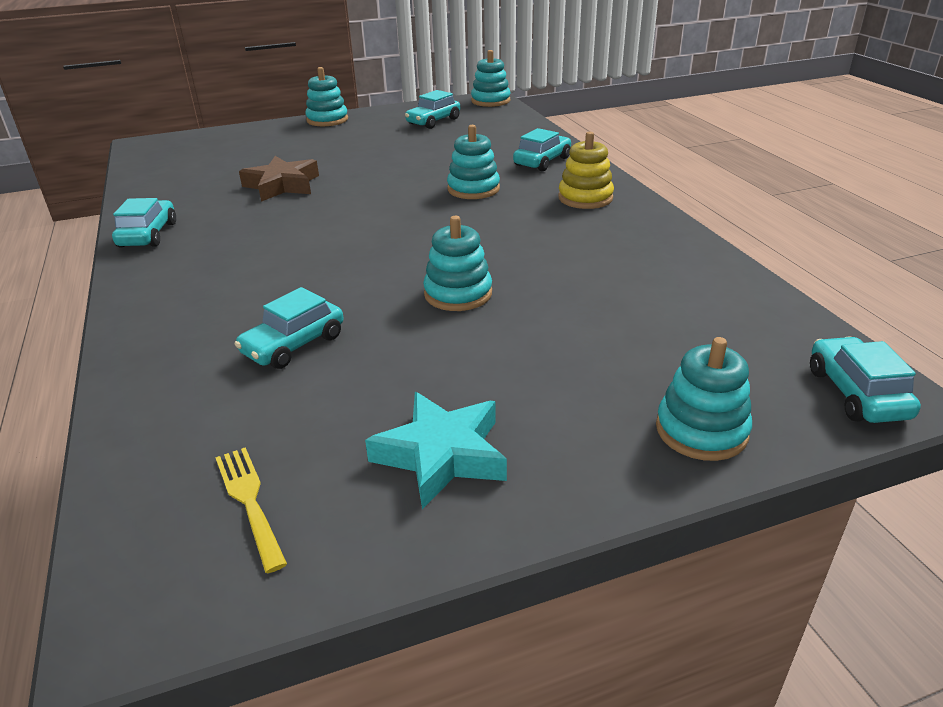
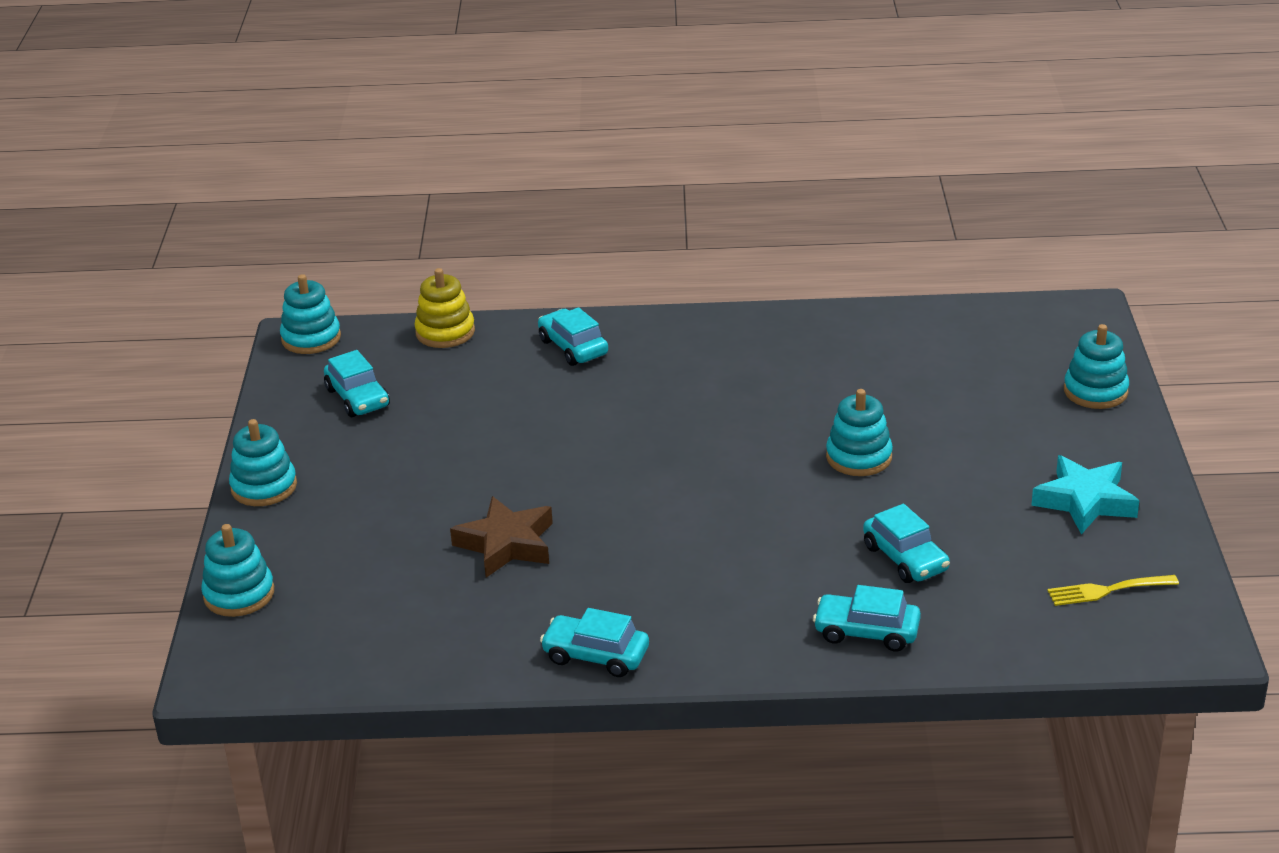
camera: 70 degrees left, 0 degrees up
(473, 189) = (621, 407): turquoise stacking toy -> turquoise stacking toy (239, 594)
(585, 198) = (695, 344): yellow stacking toy -> yellow stacking toy (445, 332)
(856, 393) = (1078, 321): turquoise car -> turquoise car (866, 632)

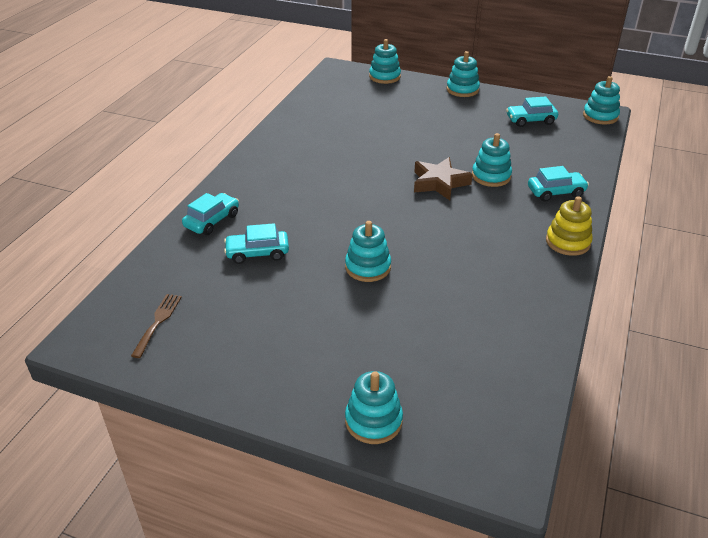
camera: 110 degrees right, 5 degrees up
(445, 332) = (592, 154): yellow stacking toy -> yellow stacking toy (568, 242)
(506, 544) = (372, 138): brown star -> brown star (439, 183)
(562, 405) = (491, 176): none -> turquoise stacking toy
(596, 655) = (270, 144): turquoise car -> none
(1085, 501) = (247, 351): turquoise star -> none
(1107, 590) = (158, 322): yellow fork -> brown fork

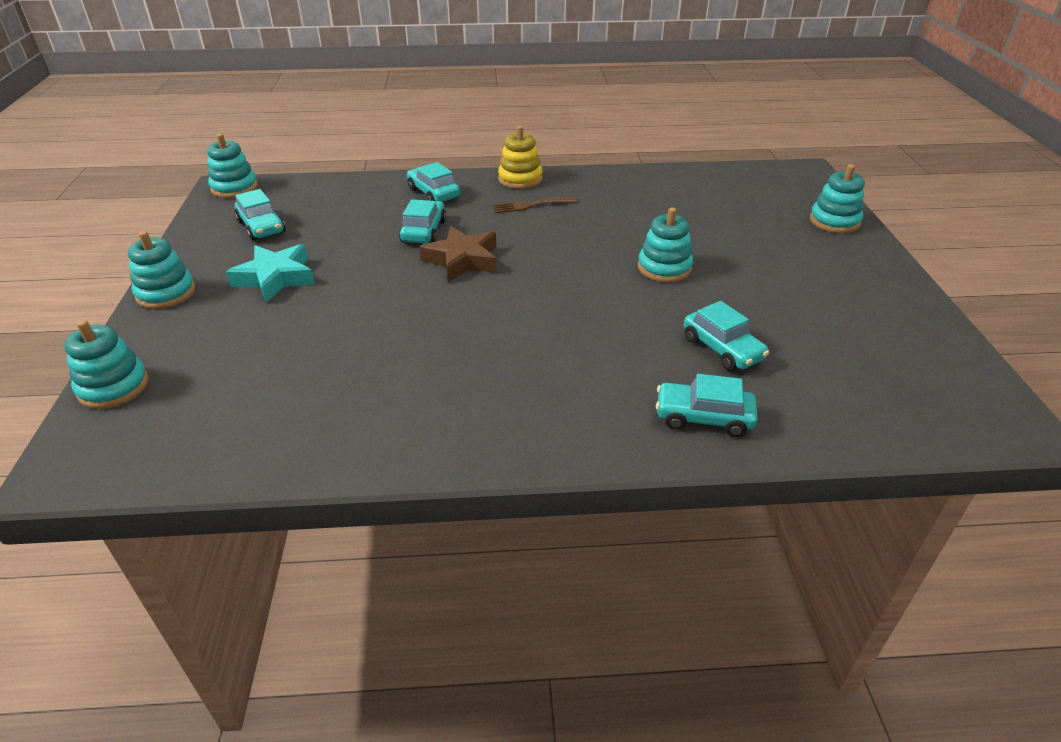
camera: 115 degrees left, 0 degrees up
(158, 322) = (908, 376): brown fork -> brown fork (530, 205)
(459, 119) = (275, 278): none -> turquoise star
(491, 176) = (424, 231): turquoise stacking toy -> turquoise car

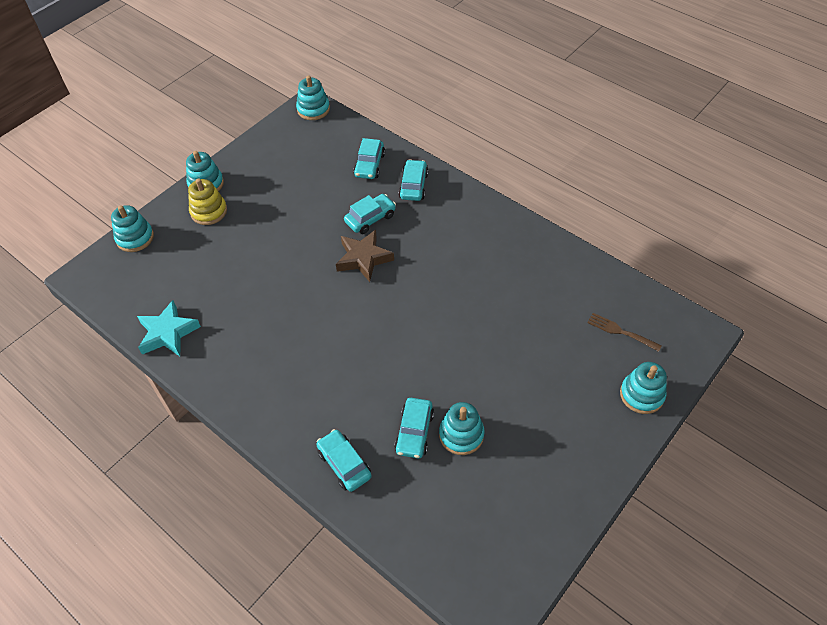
camera: 45 degrees right, 15 degrees up
(261, 227) = (294, 157): turquoise car -> turquoise car (369, 165)
(275, 278) = (261, 207): turquoise star -> turquoise star (168, 333)
(520, 179) = (481, 206): yellow stacking toy -> yellow stacking toy (209, 211)
(530, 205) = (457, 236): brown fork -> brown fork (620, 332)
(664, 268) = (466, 349): turquoise stacking toy -> turquoise stacking toy (461, 435)

